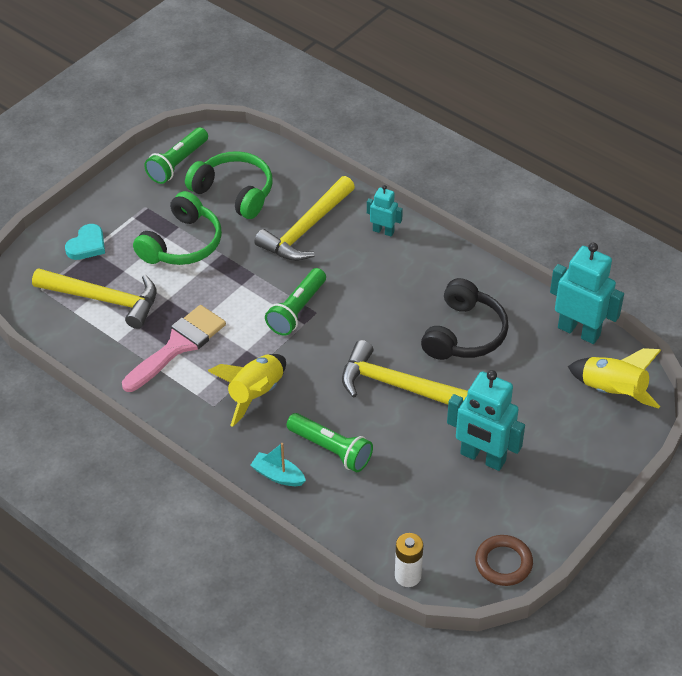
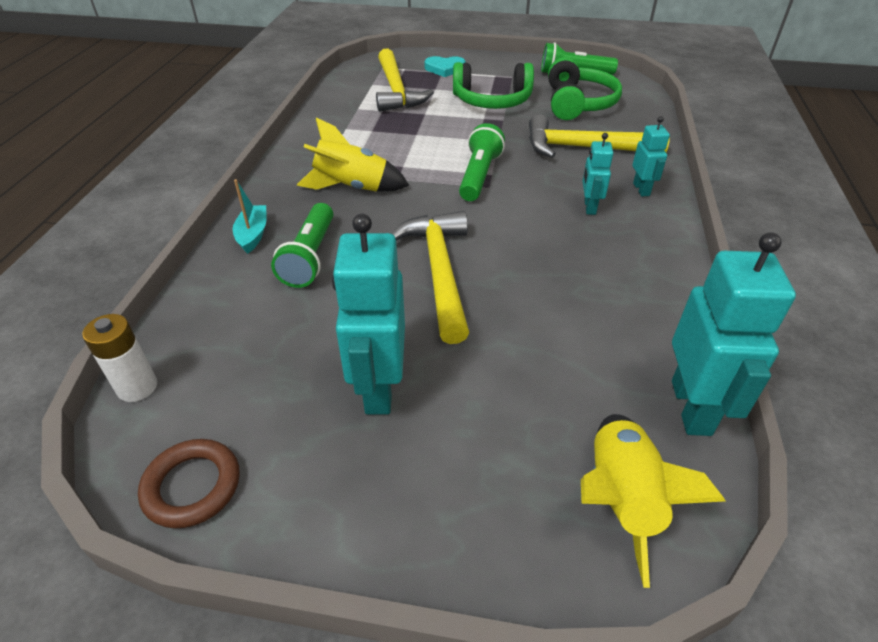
camera: 60 degrees right, 5 degrees down
(178, 346) = (376, 133): pink brush -> none
(297, 310) = (479, 175): green flashlight -> green flashlight turned 105 degrees clockwise
(383, 271) = (589, 207): none -> turquoise robot
(464, 334) = (567, 296): black headphones -> none

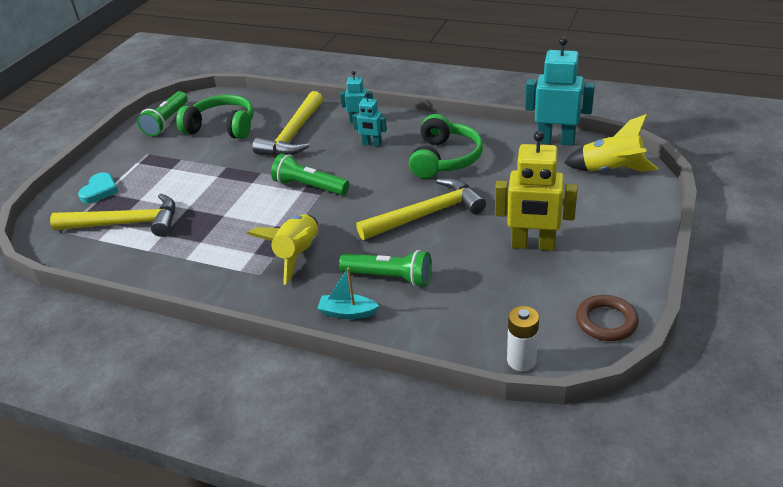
camera: 75 degrees left, 5 degrees down
(378, 388) = (532, 245): turquoise robot -> yellow robot
(439, 272) = (426, 214): yellow hammer -> yellow hammer turned 150 degrees clockwise
(492, 101) = (188, 169): green headphones -> green headphones (445, 159)

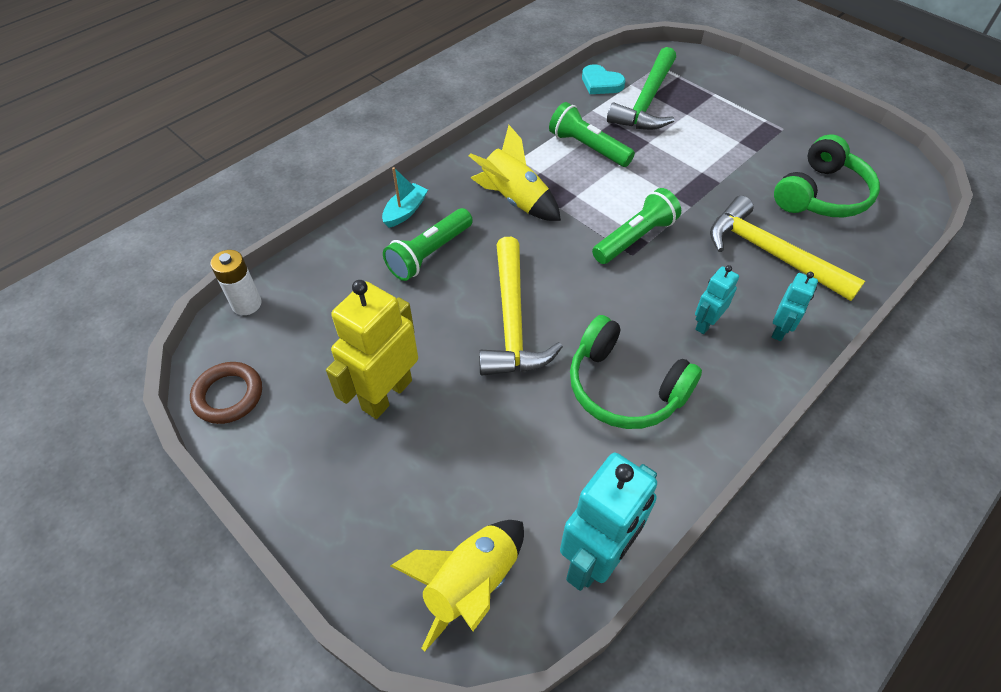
camera: 110 degrees right, 15 degrees up
(100, 190) = (720, 91): turquoise heart -> turquoise heart (601, 83)
(125, 224) = (647, 101): yellow hammer -> green hammer
(167, 122) = (858, 152): green flashlight -> green flashlight (587, 147)

